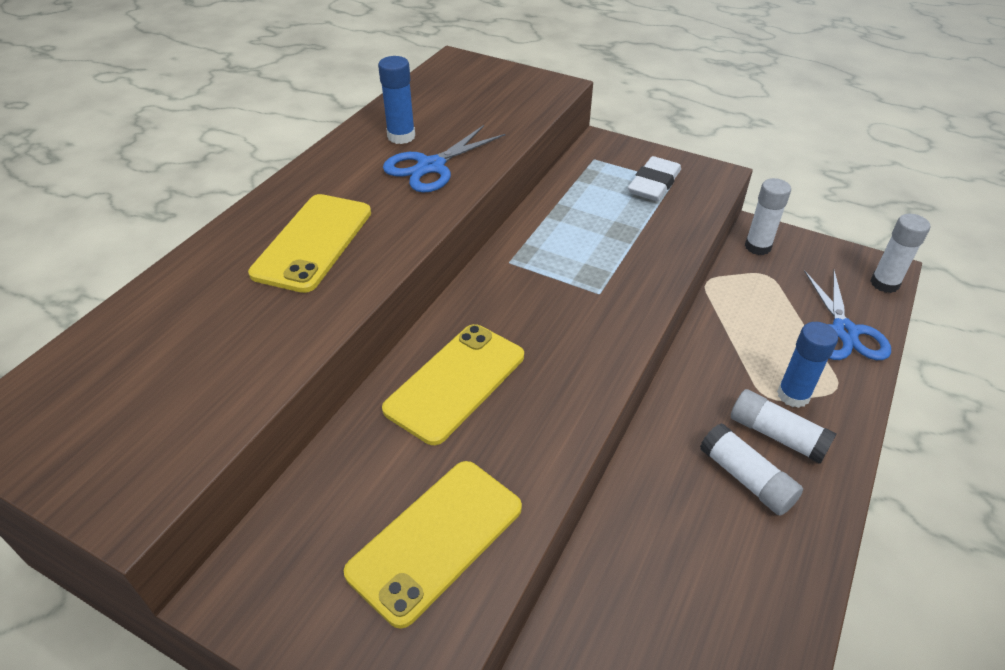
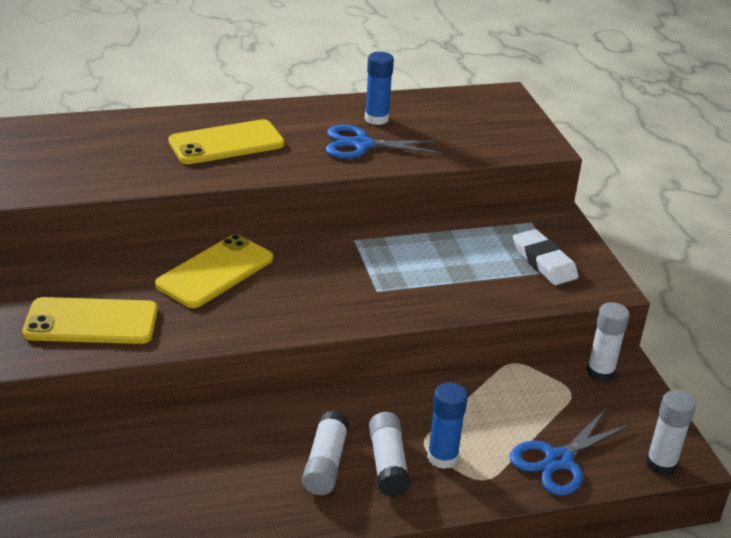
camera: 45 degrees right, 10 degrees down
(455, 382) = (215, 272): yellow phone -> yellow phone turned 45 degrees counterclockwise
(654, 184) = (544, 262): white eraser -> white eraser turned 75 degrees clockwise

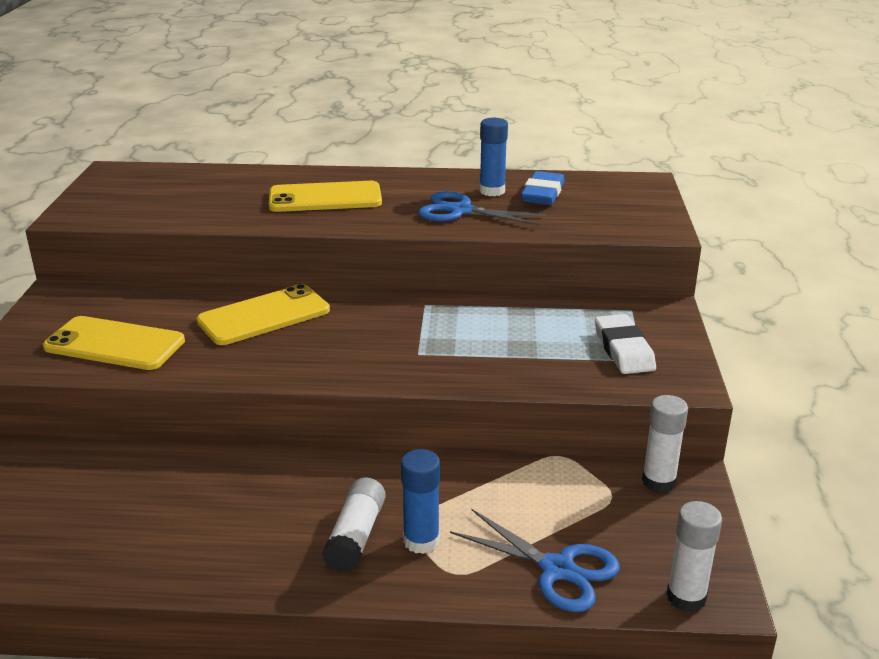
camera: 20 degrees right, 5 degrees down
(325, 464) = (288, 524): white glue stick -> none
(423, 117) = (542, 194): none -> blue eraser
(559, 460) = (557, 569): blue scissors -> blue scissors turned 120 degrees counterclockwise

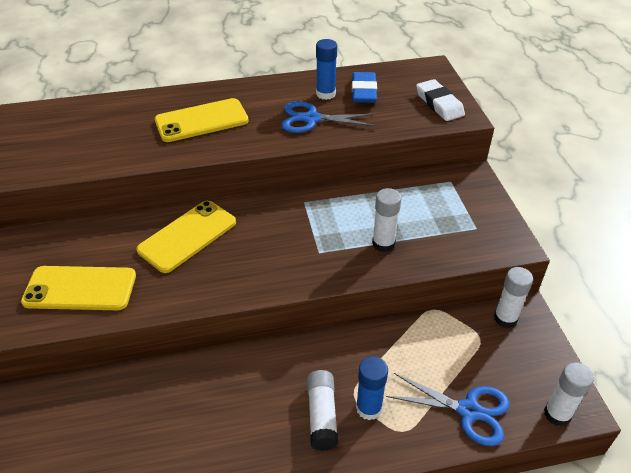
camera: 15 degrees left, 15 degrees up
(507, 357) = (383, 244): none -> white glue stick
(623, 349) = (460, 220): white eraser -> white eraser (439, 104)

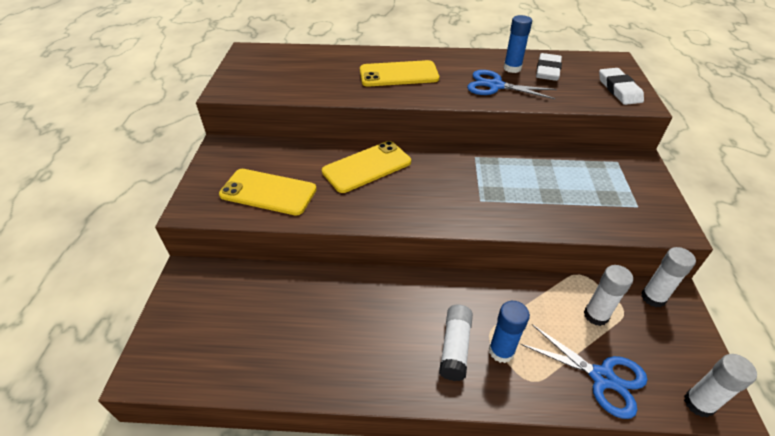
camera: 15 degrees right, 0 degrees up
(363, 91) = (547, 70): blue eraser -> white eraser
(383, 244) = (543, 204): white glue stick -> white glue stick (596, 315)

